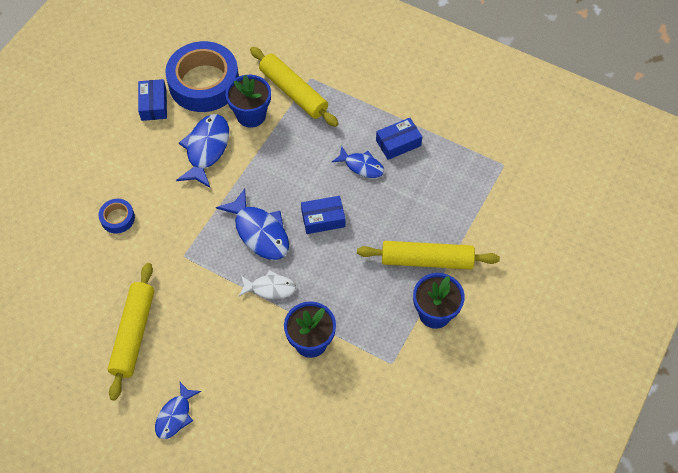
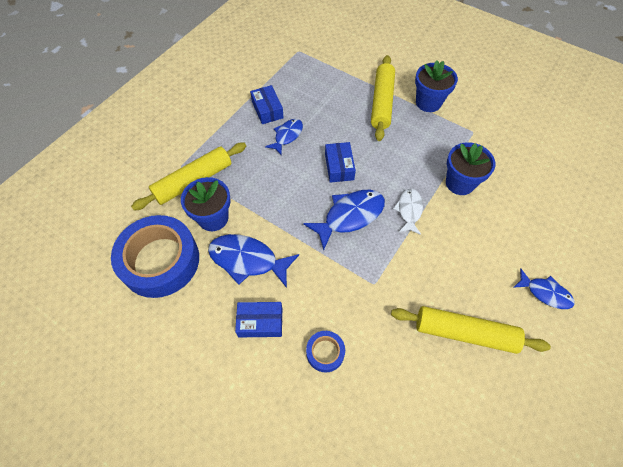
camera: 85 degrees left, 0 degrees up
(154, 104) = (176, 314): blue box -> blue box (260, 322)

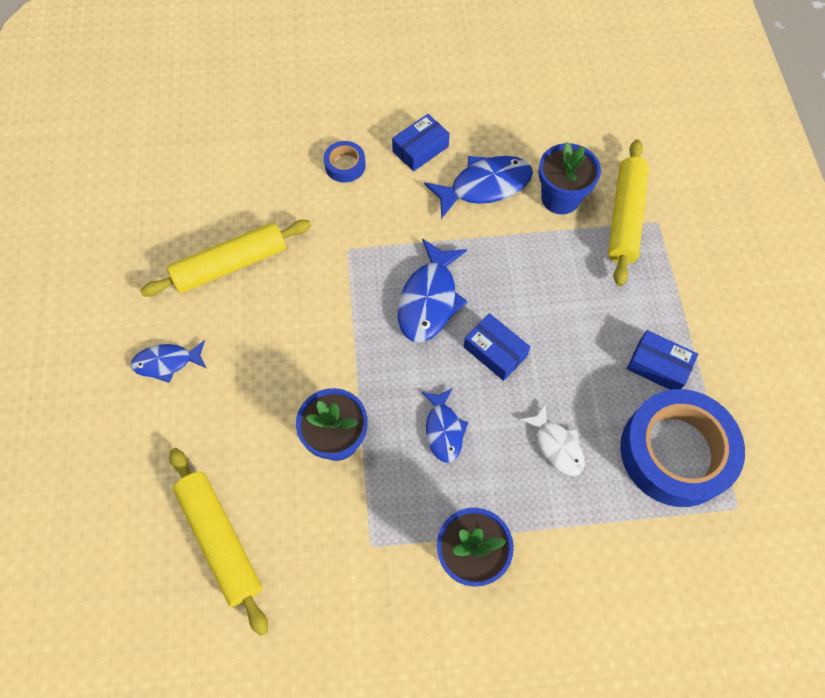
camera: 140 degrees right, 5 degrees up
(160, 261) = (559, 132): blue tape -> blue tape (675, 452)
(287, 136) = (594, 347): blue fish -> blue fish (443, 430)
(382, 103) = (532, 499): yellow rolling pin -> yellow rolling pin (220, 539)
(409, 210) = (371, 354): white fish -> white fish (557, 445)

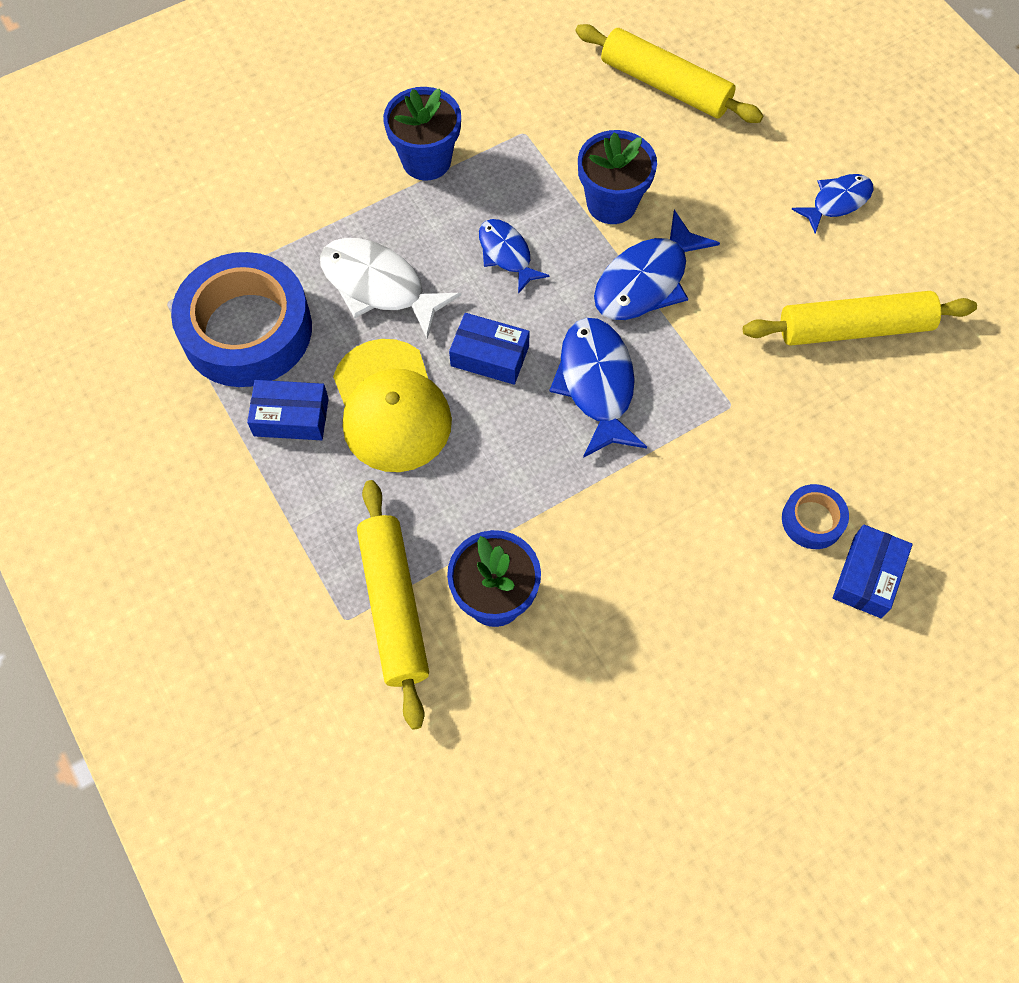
camera: 155 degrees right, 0 degrees up
(231, 264) = (854, 328): yellow rolling pin -> yellow rolling pin turned 45 degrees clockwise
(420, 149) = (727, 593): blue box -> blue box (867, 576)
(485, 186) = (607, 571): blue fish -> blue fish (646, 280)
(557, 445) = (379, 286): white fish -> white fish, size x1.62
(582, 344) = (391, 406): none -> yellow cap

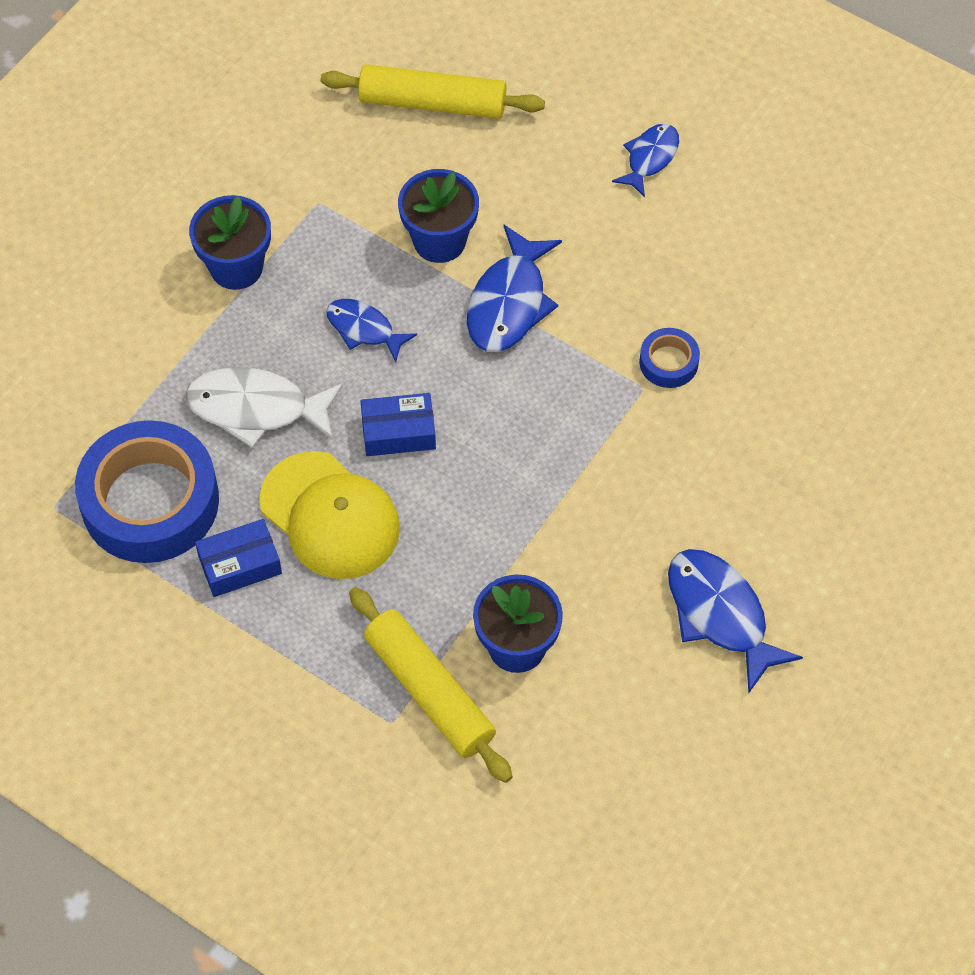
camera: 25 degrees left, 5 degrees down
(597, 384) = (511, 418): blue fish -> blue fish (720, 615)
(812, 520) = (762, 461): blue tape -> blue tape (668, 362)
(854, 328) = (720, 273): yellow rolling pin -> none
(867, 576) = (831, 490): blue box -> none

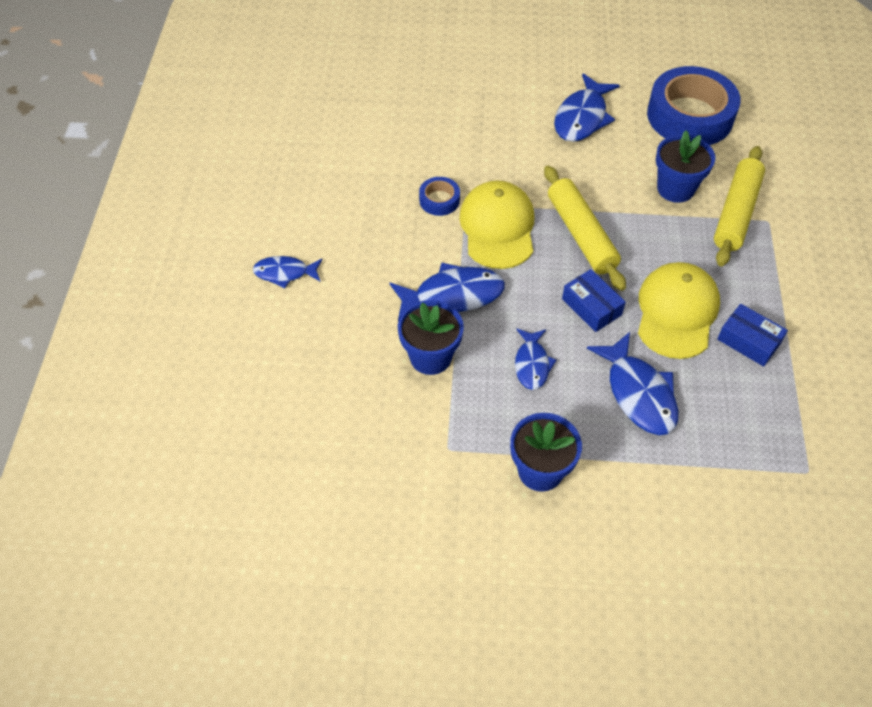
camera: 120 degrees left, 5 degrees down
(150, 501) = (753, 416): blue tape -> blue tape (690, 116)
(256, 408) = (638, 393): white fish -> blue fish
(433, 103) = (310, 422): yellow rolling pin -> yellow rolling pin (581, 234)
(582, 402) = (498, 227): none -> yellow cap

